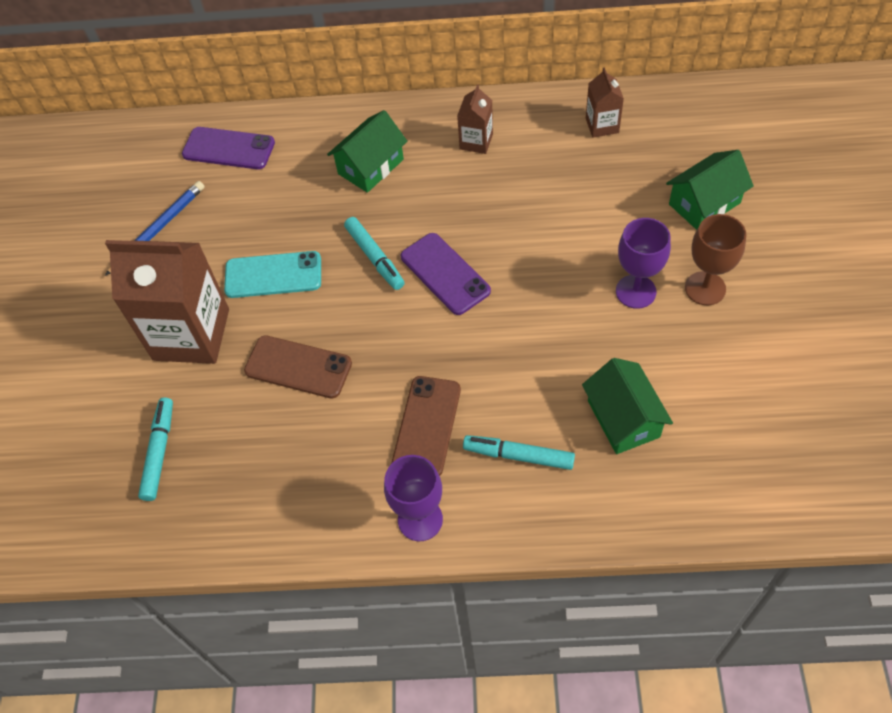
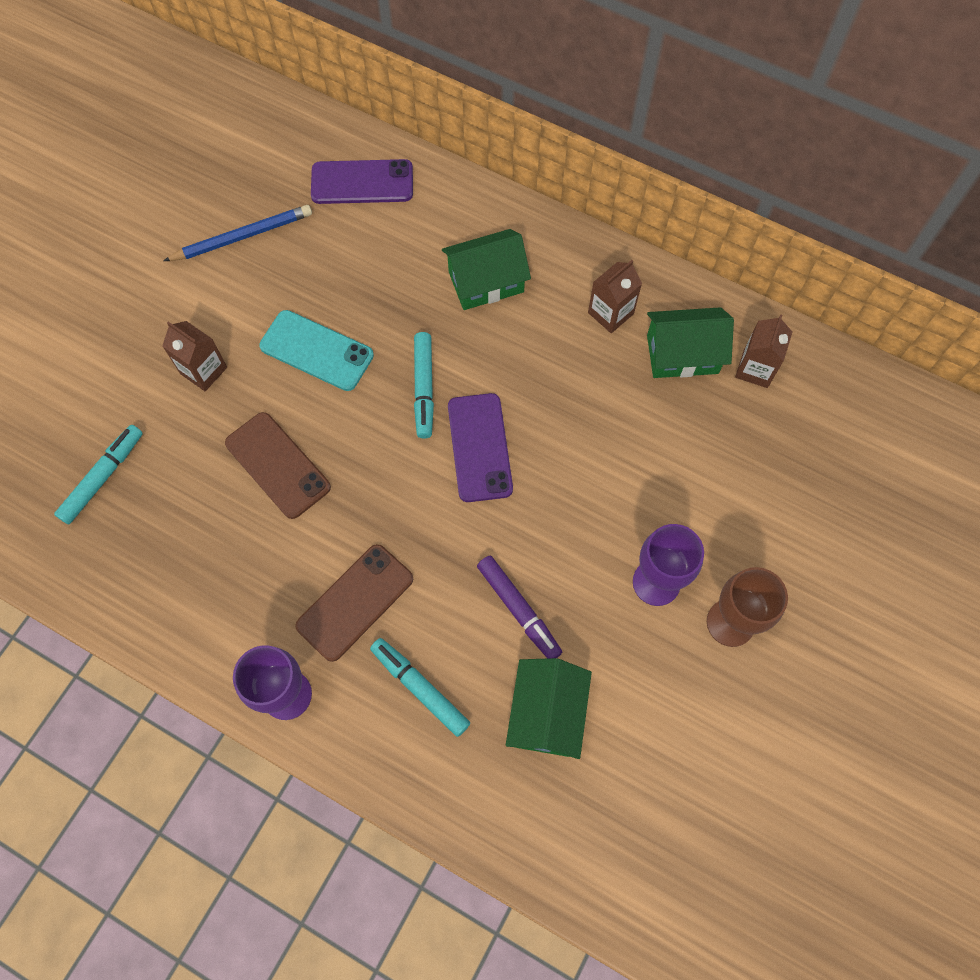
camera: 25 degrees right, 10 degrees up
(191, 334) = (204, 370): brown carton -> brown carton, size x0.47
(228, 149) = (362, 182): purple phone -> purple phone turned 45 degrees counterclockwise
(552, 363) = (519, 610): none -> purple marker
(704, 203) = (800, 525): green house -> green house (682, 354)

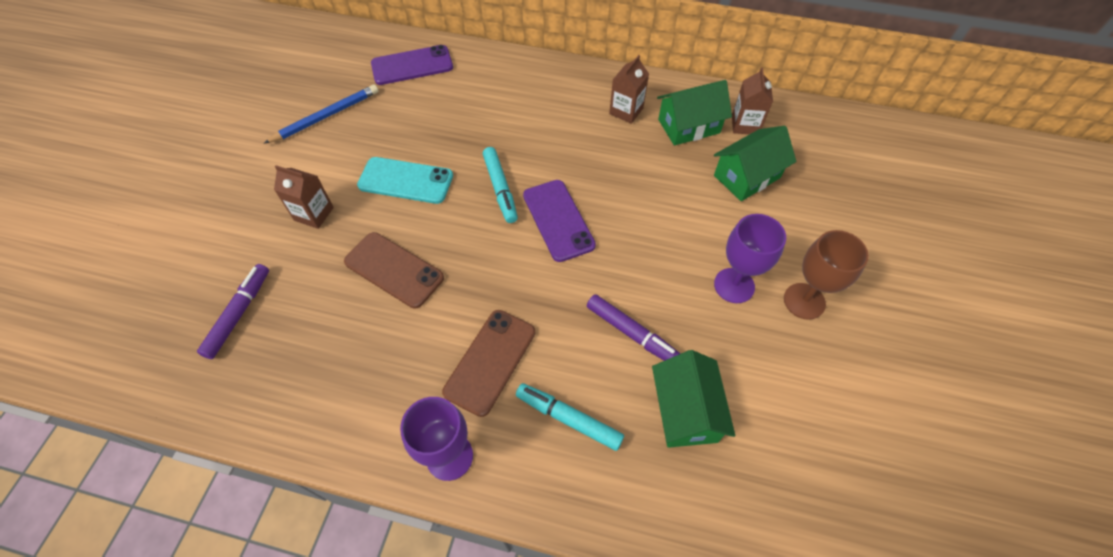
camera: 15 degrees left, 10 degrees down
(103, 477) = (239, 314): turquoise marker -> purple marker
(486, 282) = (526, 109): green house -> green house (747, 176)

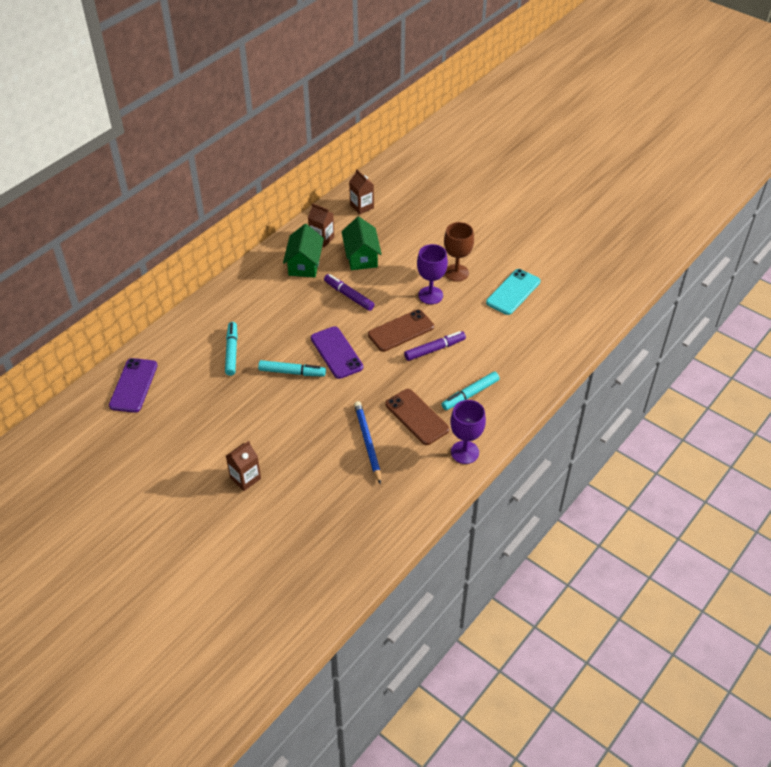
camera: 65 degrees left, 10 degrees down
(239, 314) = (307, 537): purple marker -> purple marker (349, 296)
(326, 116) = (150, 451): blue pencil -> blue pencil (367, 442)
(394, 270) = (323, 445): brown phone -> brown phone (401, 331)
(406, 180) = (250, 419): turquoise phone -> turquoise phone (513, 292)
(502, 121) = (231, 352): none -> turquoise marker
(558, 220) = (336, 353): purple phone -> purple phone turned 60 degrees clockwise
(626, 111) = (269, 287): brown carton -> brown carton (362, 206)
(685, 411) = (491, 346): green house -> none

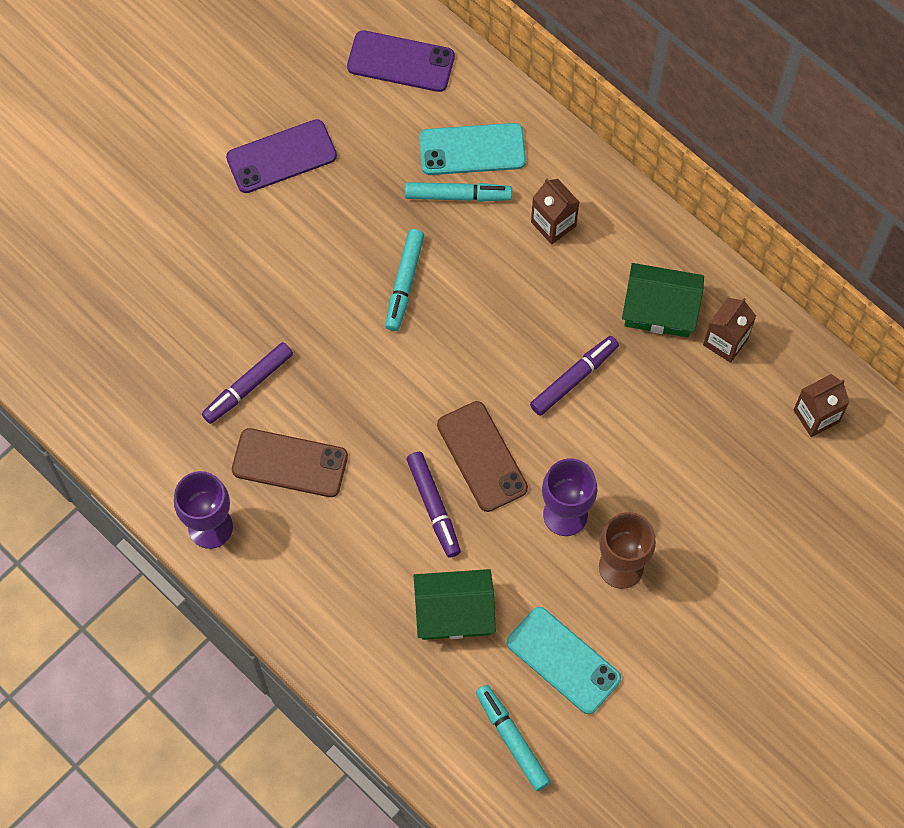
camera: 95 degrees right, 20 degrees up
(200, 347) = (472, 150): none -> turquoise phone
(245, 478) = (204, 216): brown carton -> brown carton (553, 224)
(336, 353) = (441, 352): purple phone -> purple phone (281, 157)
(361, 256) = (674, 406): green house -> green house (454, 613)
(367, 442) = (248, 386): blue pencil -> purple marker
(417, 417) = (290, 463): brown phone -> brown phone turned 45 degrees clockwise
(470, 394) = (327, 551): turquoise marker -> turquoise marker (512, 739)

